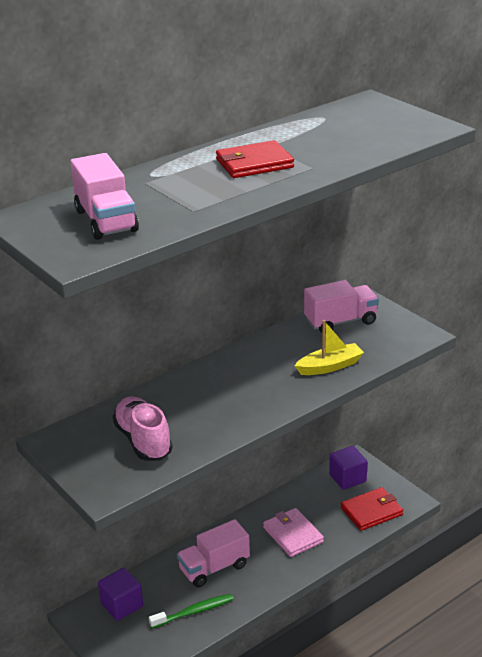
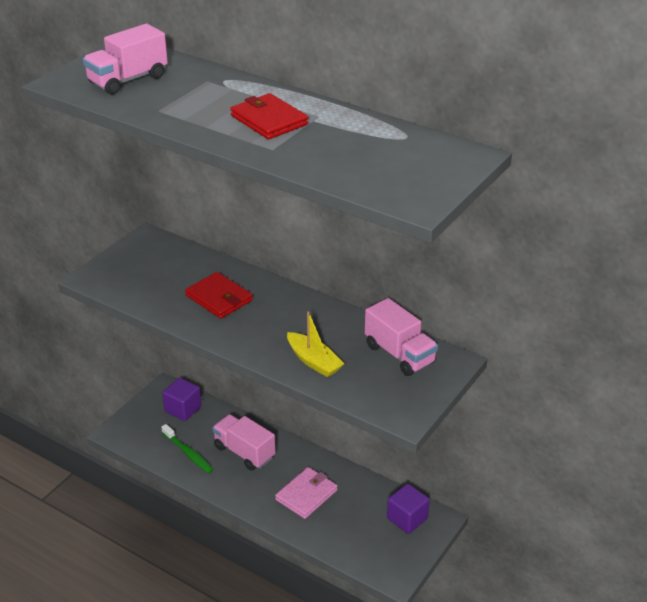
camera: 70 degrees right, 5 degrees up
(143, 441) = (161, 280): pink shoe -> none
(371, 511) = (365, 547): red wallet -> red wallet (219, 298)

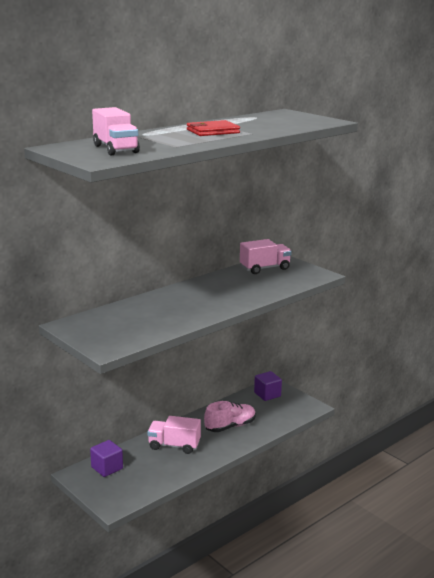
camera: 75 degrees left, 15 degrees down
(188, 453) = (161, 471): green toothbrush -> none
(219, 298) = (170, 308): red wallet -> none
(244, 452) = (174, 446): pink truck -> pink truck turned 45 degrees clockwise
(306, 495) = (230, 426): pink wallet -> pink shoe
(314, 361) = (260, 289): yellow boat -> none

